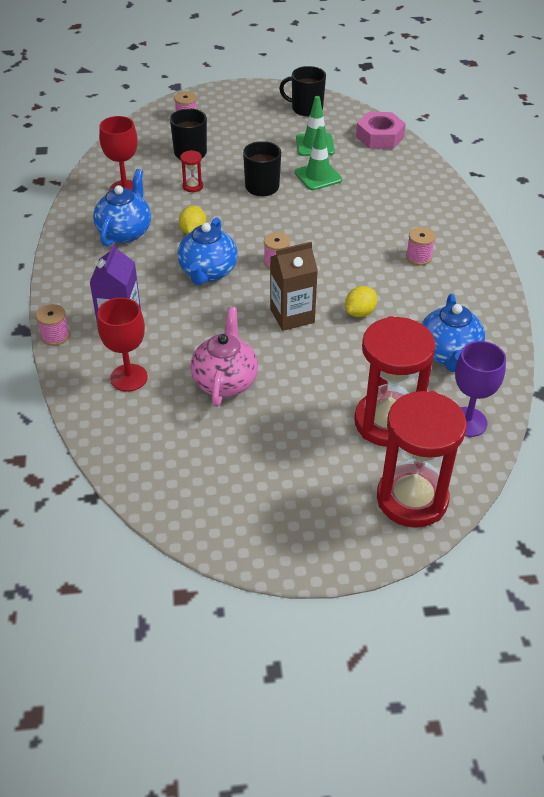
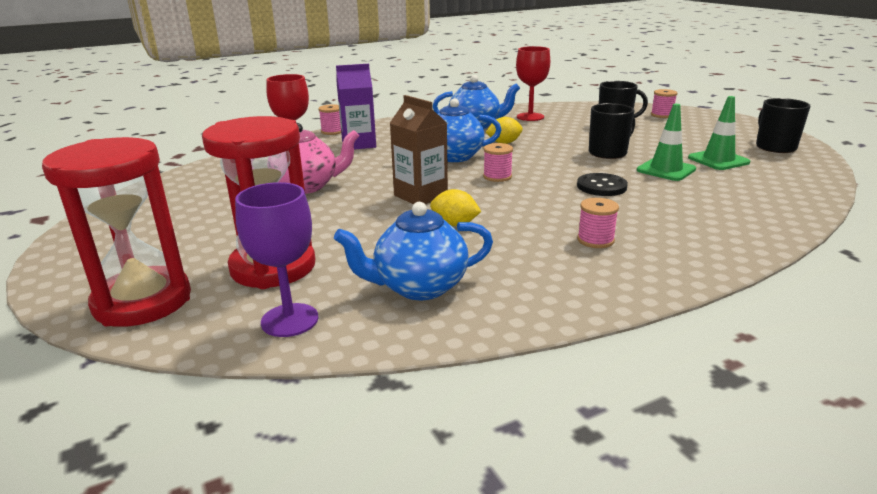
camera: 70 degrees right, 20 degrees down
(192, 186) = (567, 133): red hourglass -> none
(331, 218) = (601, 186): none -> black button
(380, 137) = (800, 184): pink nut -> none

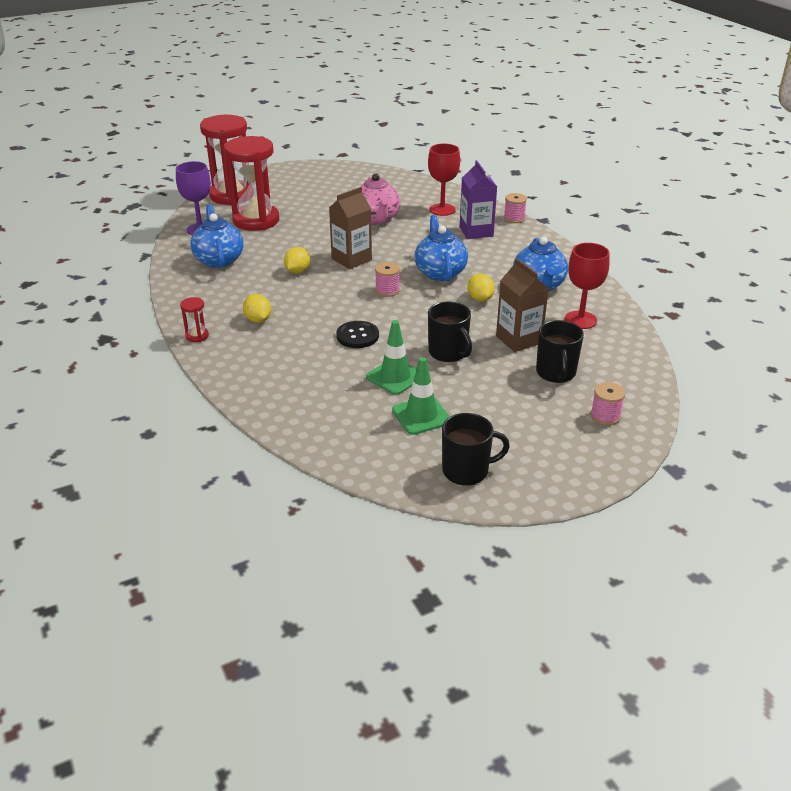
camera: 90 degrees right, 10 degrees up
(571, 132) = (518, 339): none -> brown carton
(595, 240) = (258, 320): pink spool -> yellow lemon
(664, 279) = (197, 336): none -> red hourglass

